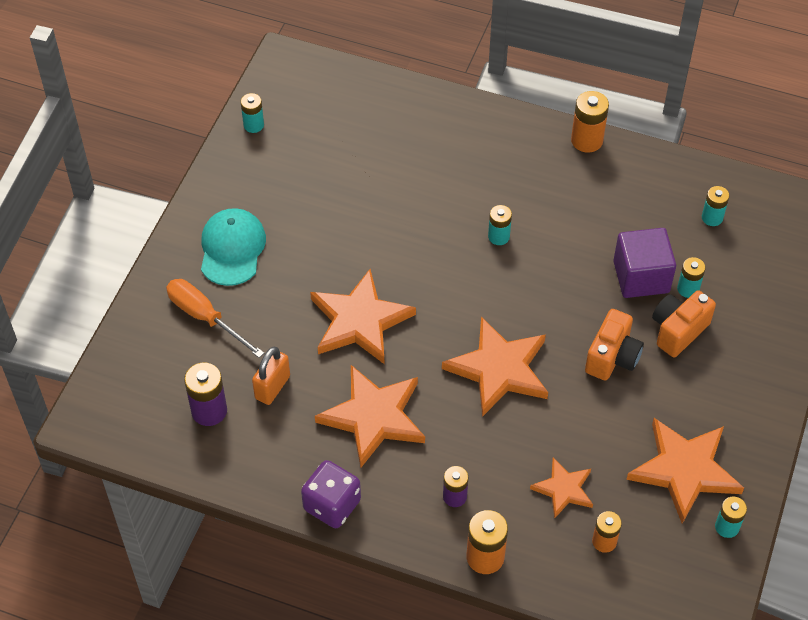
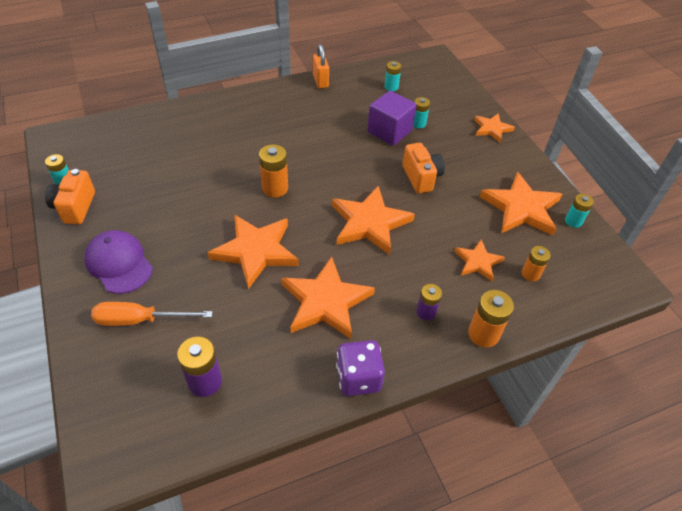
camera: 45 degrees left, 5 degrees down
(232, 249) = (119, 263): turquoise cap -> purple cap
(272, 387) = (237, 331): orange padlock -> orange padlock (320, 81)
(498, 236) = (292, 156): turquoise battery -> none
(587, 140) = (288, 86): orange battery -> orange battery (275, 188)
(678, 331) = (437, 145): orange camera -> orange camera (75, 207)
(773, 355) = (492, 129): none -> orange star

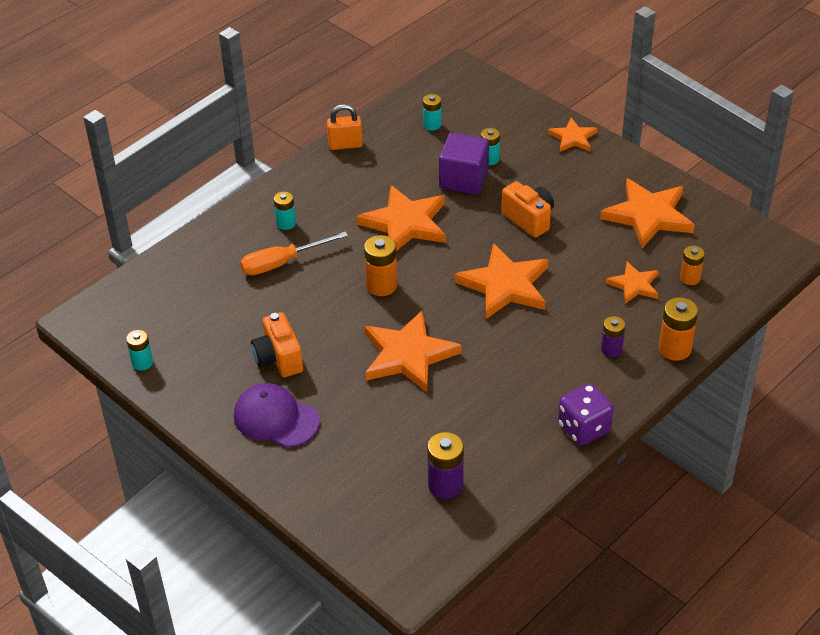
camera: 20 degrees left, 5 degrees down
(75, 207) = (178, 383): orange camera -> orange camera (278, 358)
(140, 320) = (341, 459): orange screwdriver -> orange screwdriver (282, 263)
(320, 81) = (345, 145): orange padlock -> orange padlock turned 60 degrees counterclockwise
(326, 301) = (510, 375): orange star -> orange star (405, 223)
(573, 221) = (705, 211): turquoise battery -> turquoise battery (286, 223)

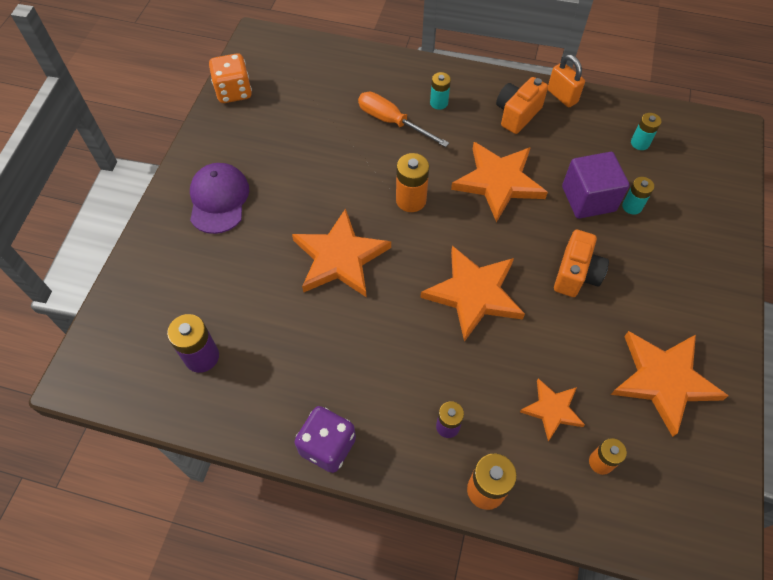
camera: 60 degrees right, 15 degrees up
(142, 363) = (234, 92): turquoise battery -> orange dice
(278, 358) = (284, 170): orange camera -> orange camera (517, 114)
(573, 138) = (720, 261): orange star -> none

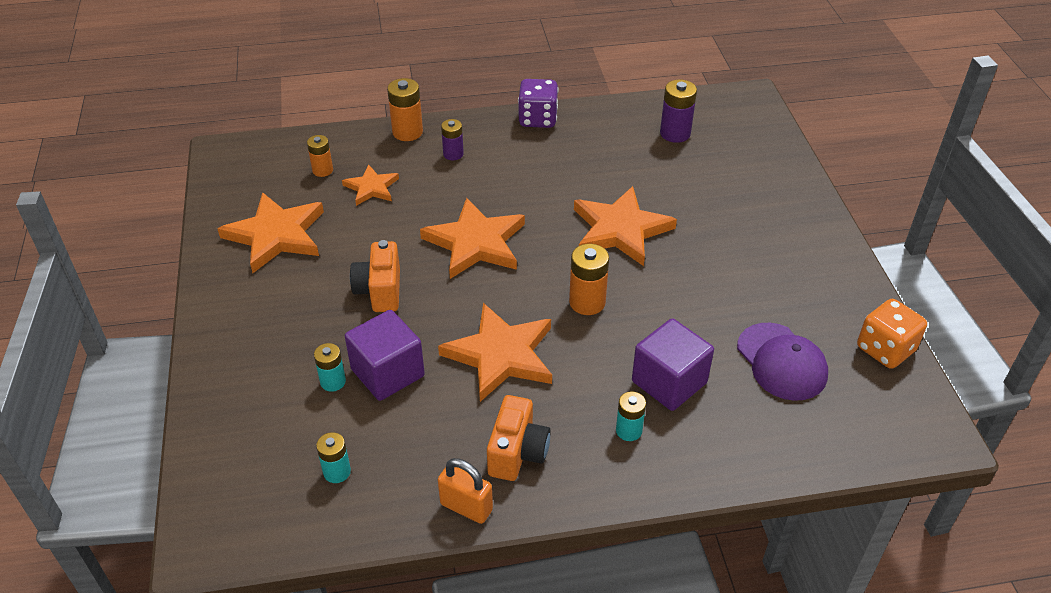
camera: 155 degrees right, 15 degrees down
(219, 199) = (778, 237): purple cap -> purple cap (781, 362)
(392, 122) = (669, 382): orange screwdriver -> purple cube

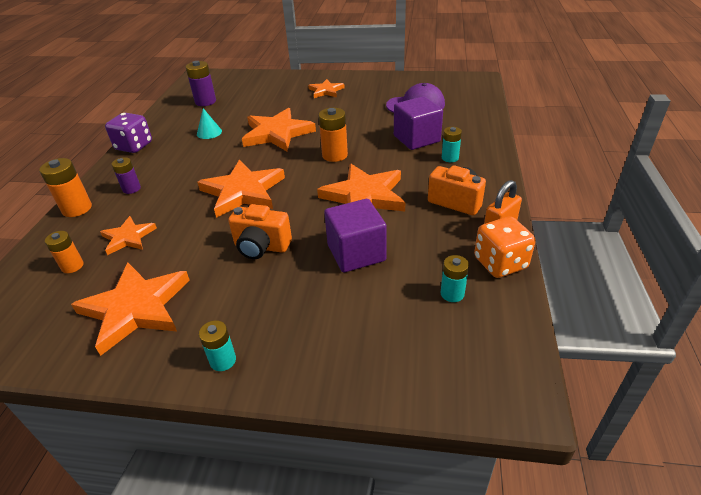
camera: 70 degrees left, 5 degrees down
(333, 382) = (352, 286): turquoise battery -> turquoise battery (223, 360)
(595, 167) = (209, 132): none -> turquoise cone
(774, 243) = (326, 91): none -> orange star
(885, 349) = (419, 79): orange dice -> orange dice (500, 263)

